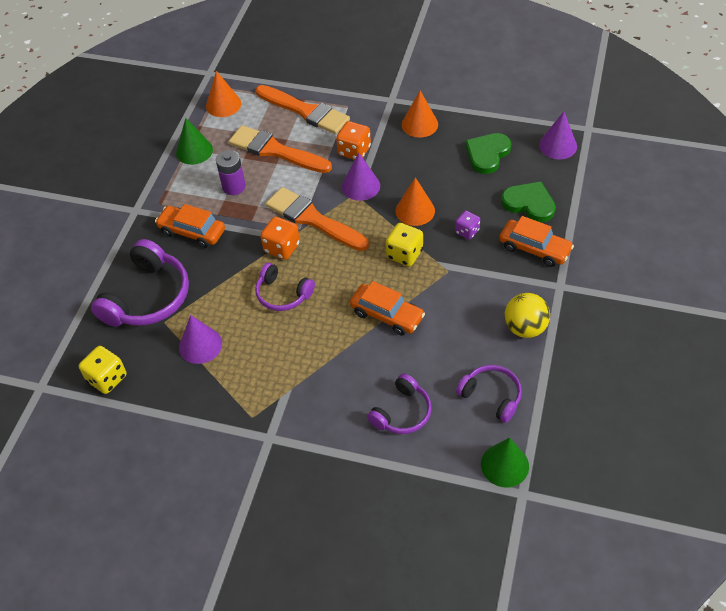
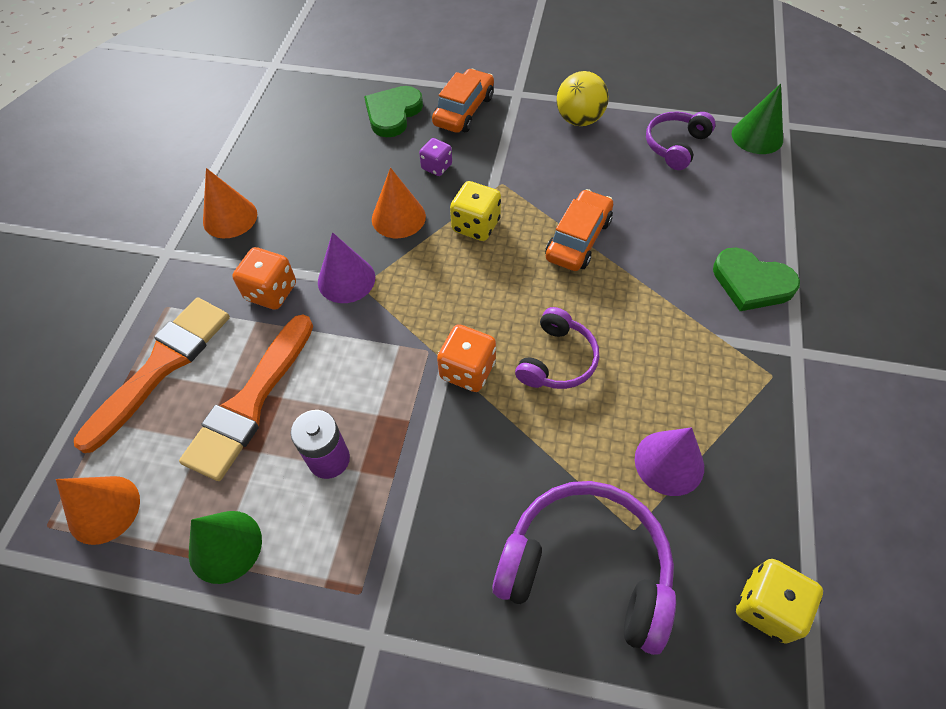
camera: 95 degrees left, 5 degrees up
(192, 232) = (433, 515): orange car -> none
(313, 219) = (410, 334): orange brush -> none
(402, 412) = (718, 219): purple headphones -> none
(487, 154) = (303, 149): green heart -> green heart (751, 283)
(558, 145) = (298, 89): purple cone -> none

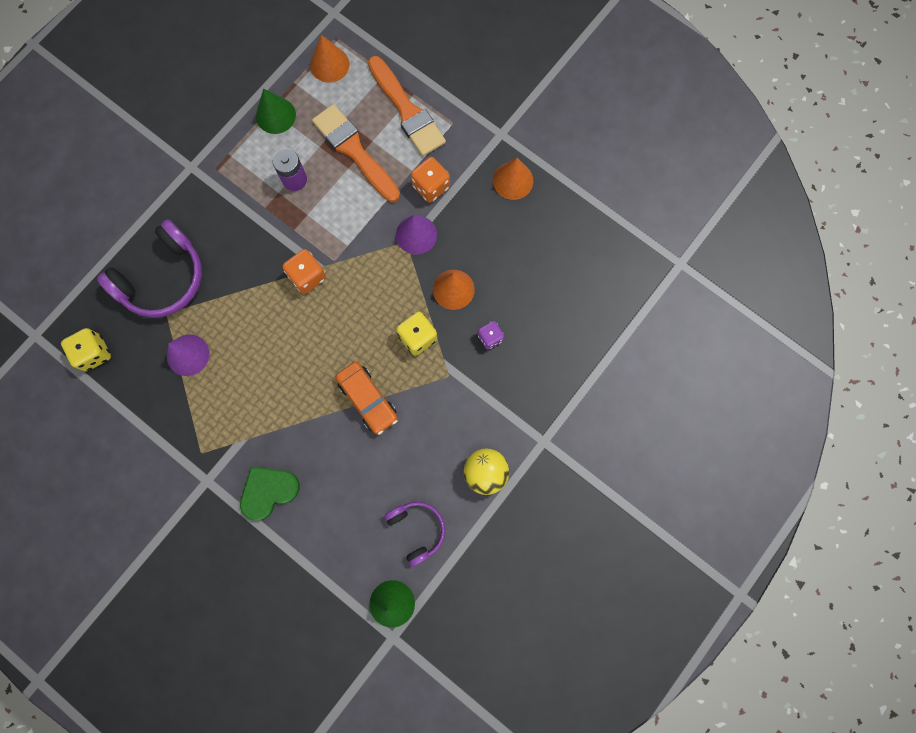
camera: 115 degrees right, 20 degrees up
(393, 113) = (568, 332): green heart -> none
(464, 110) = (543, 388): orange car -> none
(557, 360) = (285, 331): purple headphones -> none

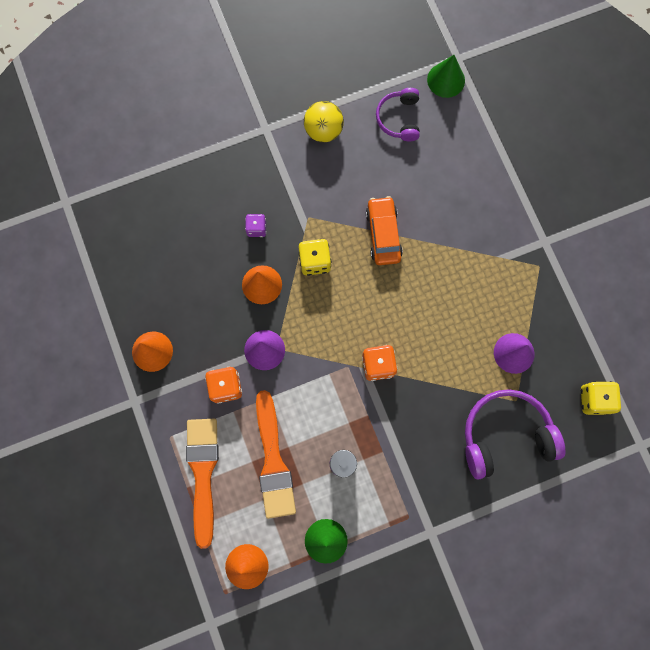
camera: 150 degrees left, 0 degrees up
(268, 491) = (499, 207): green heart -> none

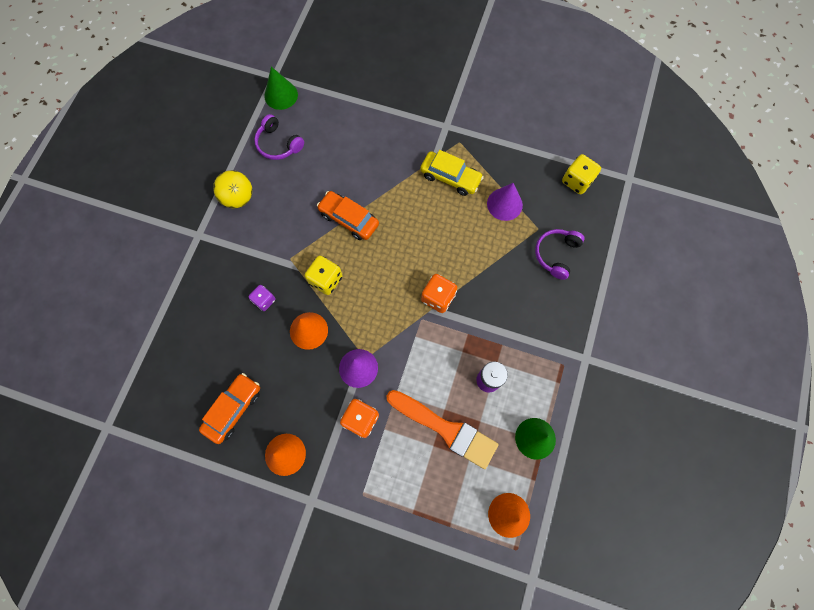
camera: 50 degrees left, 5 degrees down
(153, 282) = (233, 409): none -> orange car
(203, 473) = (412, 491): orange brush -> none
(497, 286) = (450, 177): none -> yellow car
(505, 435) = (556, 254): purple headphones -> purple headphones, size x0.60

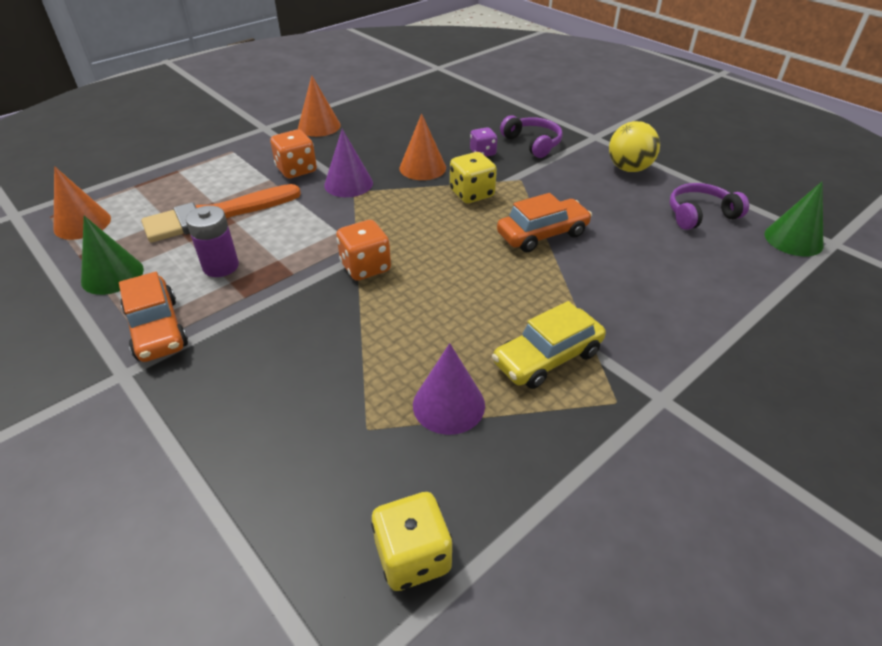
camera: 120 degrees right, 30 degrees down
(233, 409) = (389, 114): orange car -> orange car (157, 329)
(556, 254) = (301, 428): purple headphones -> purple headphones (532, 143)

